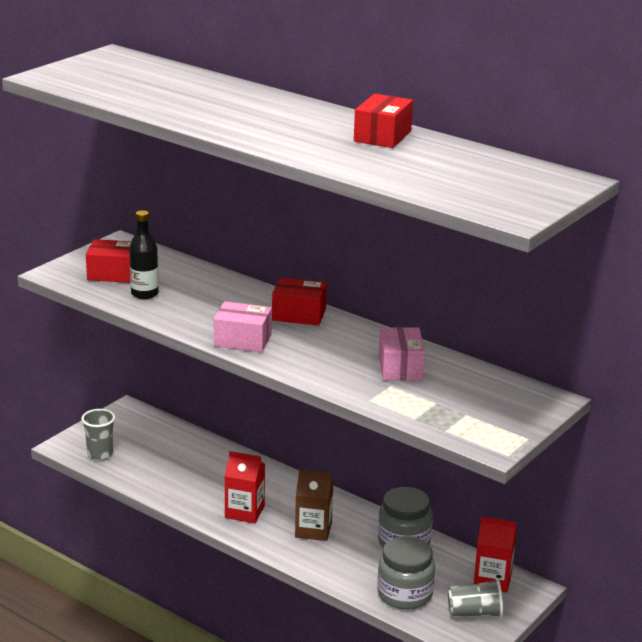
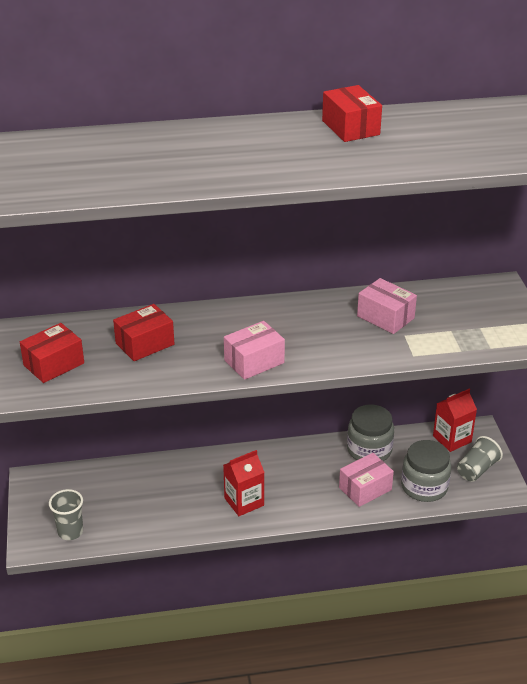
camera: 45 degrees left, 10 degrees up
(144, 294) = (112, 367): black bottle -> none
(299, 314) = (251, 315): red box -> red box (145, 344)
(313, 530) = (306, 482): brown carton -> none
(352, 563) = (365, 489): none -> pink box

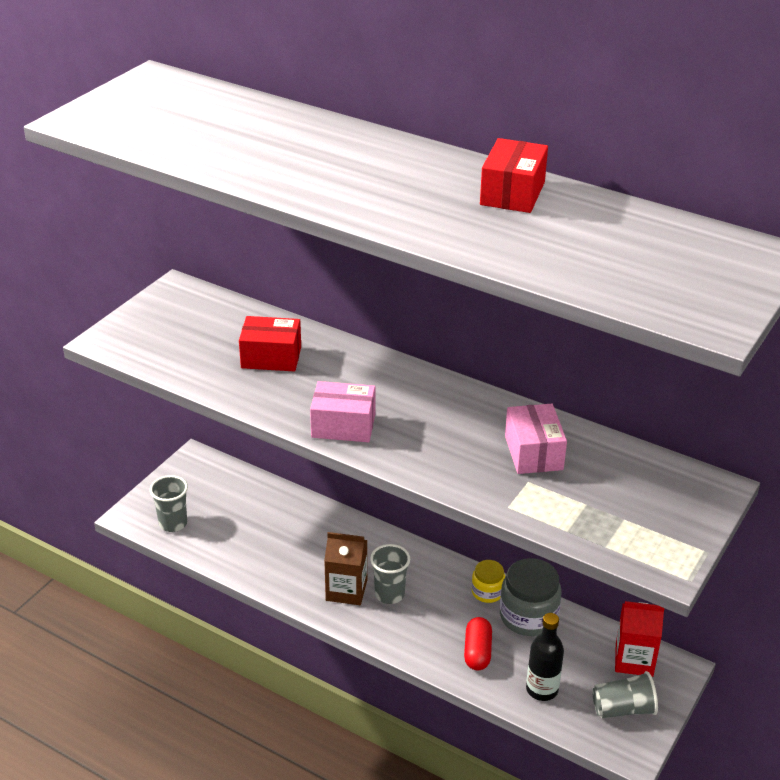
camera: 40 degrees right, 0 degrees up
(54, 364) = (175, 336): red box -> none
(244, 502) = (346, 590): red carton -> brown carton
(274, 487) = (389, 594): none -> grey cup
(330, 450) = (487, 592): none -> yellow jar
(365, 489) = (477, 652): pink box -> red capsule
(424, 487) = (542, 689): grey jar -> black bottle

